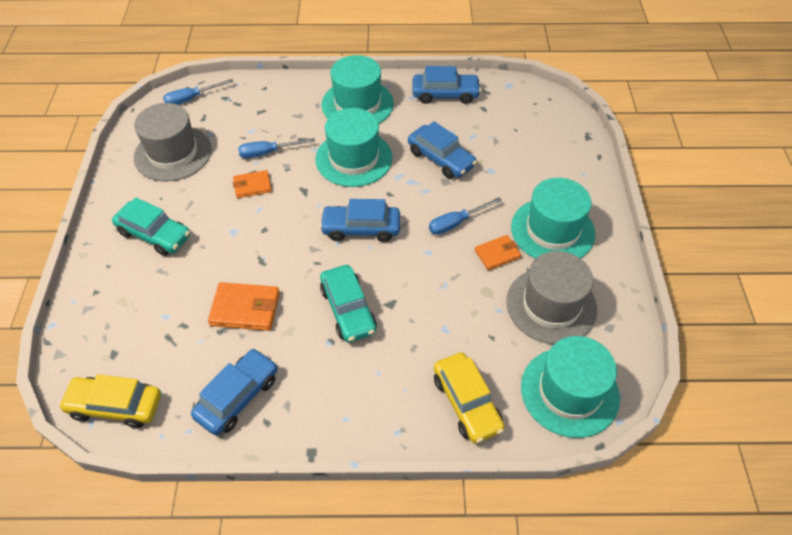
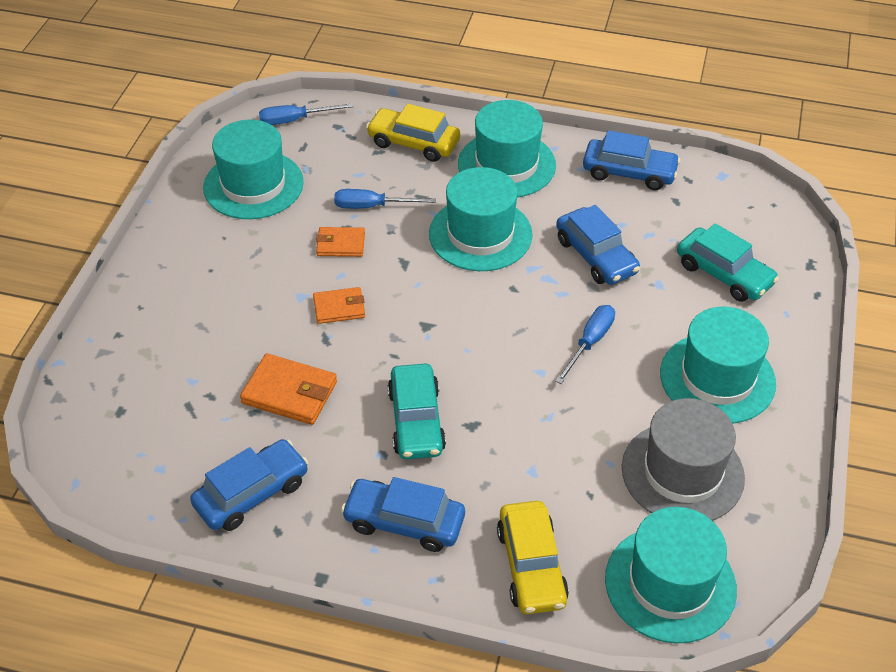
camera: 15 degrees right, 5 degrees down
(115, 406) = (107, 471): yellow car -> yellow car (413, 143)
(154, 234) = (204, 280): turquoise car -> turquoise car (724, 274)
(173, 153) = (253, 185): grey hat -> turquoise hat
(361, 228) = (463, 324): blue car -> blue car (404, 522)
(456, 223) = (590, 342): blue screwdriver -> blue screwdriver turned 135 degrees clockwise
(497, 254) = (631, 393): orange wallet -> orange wallet (339, 308)

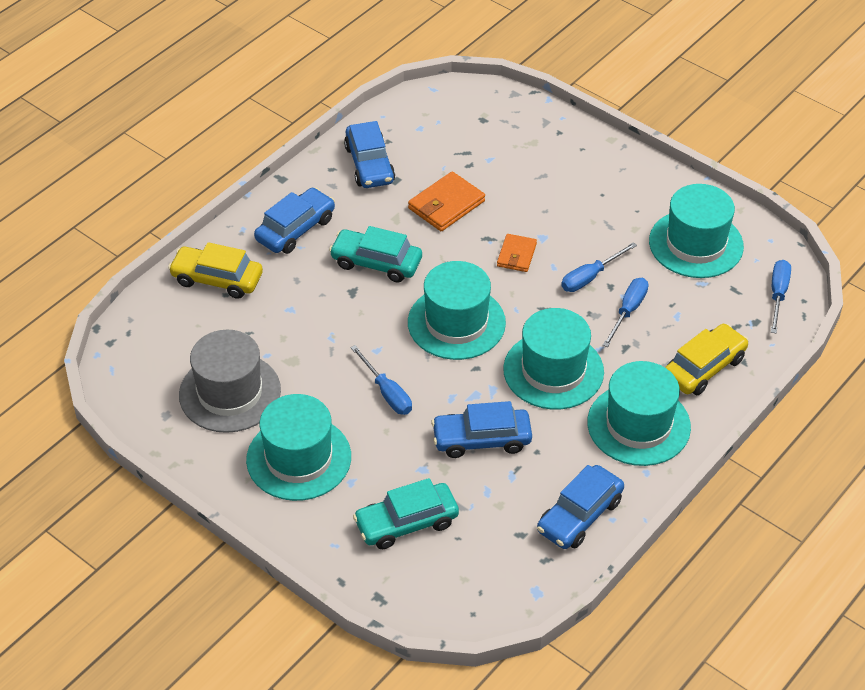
camera: 115 degrees right, 0 degrees up
(341, 244) = (590, 277): orange wallet -> blue screwdriver
(670, 584) = (151, 344): turquoise hat -> turquoise hat (456, 322)

